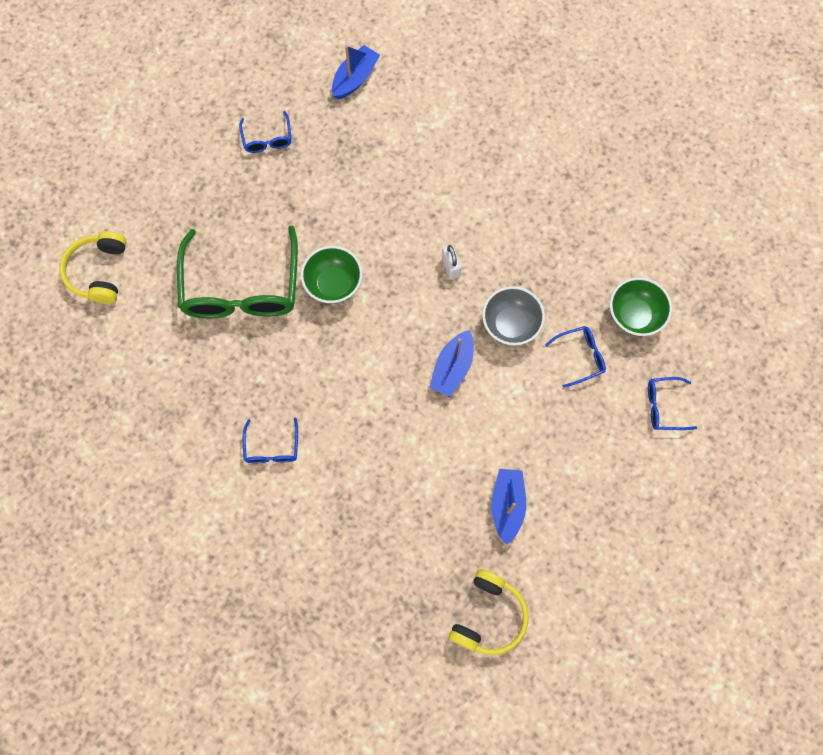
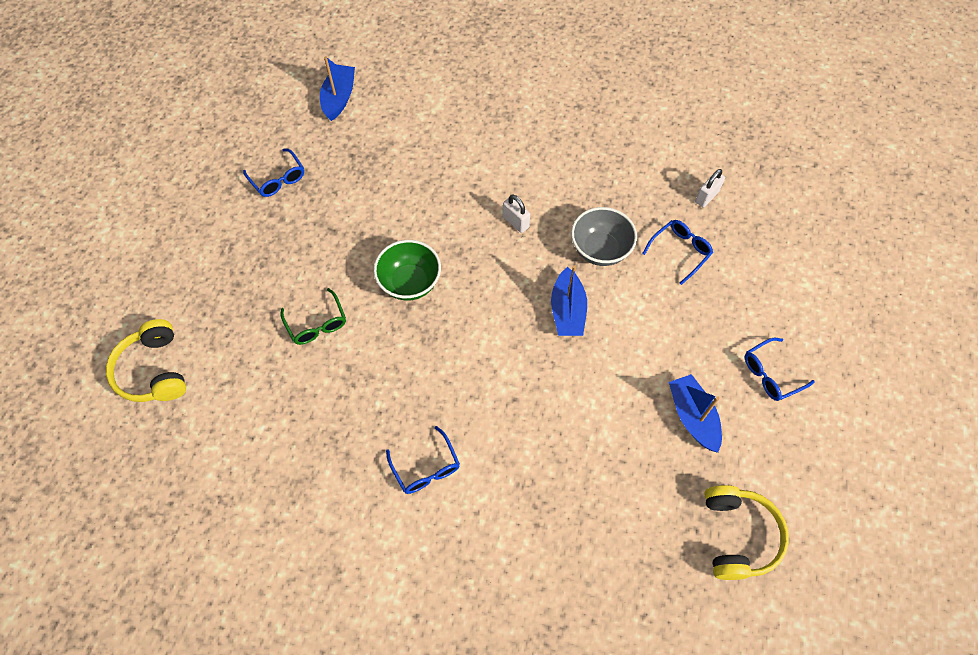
camera: 25 degrees left, 10 degrees down
(241, 288) = (317, 324): green glasses -> green glasses, size x0.44
(634, 315) = (706, 197): green bowl -> white padlock
(664, 406) = (780, 263): blue glasses -> blue glasses (771, 374)

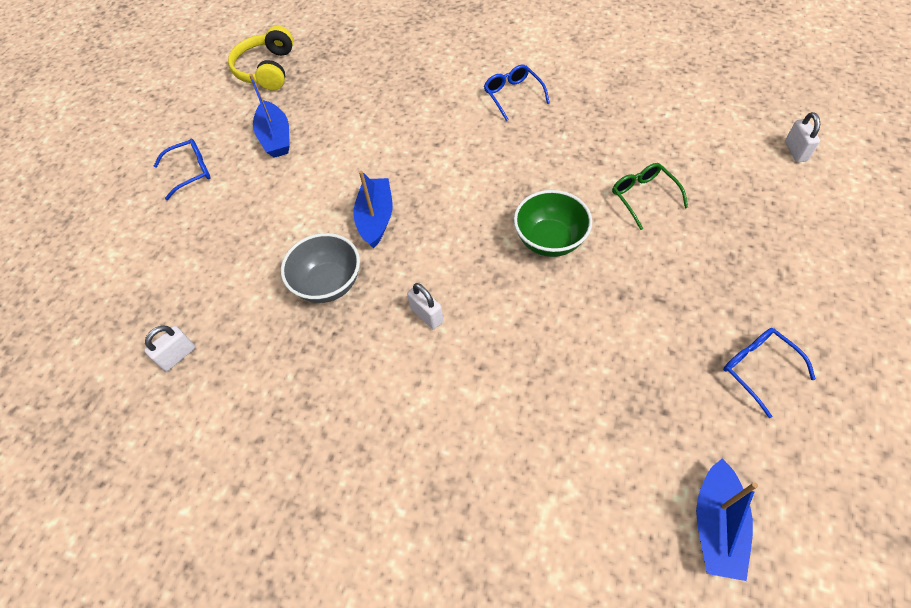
camera: 175 degrees left, 5 degrees down
(154, 370) = (795, 151): yellow headphones -> white padlock
(680, 251) = (236, 285): blue glasses -> none

